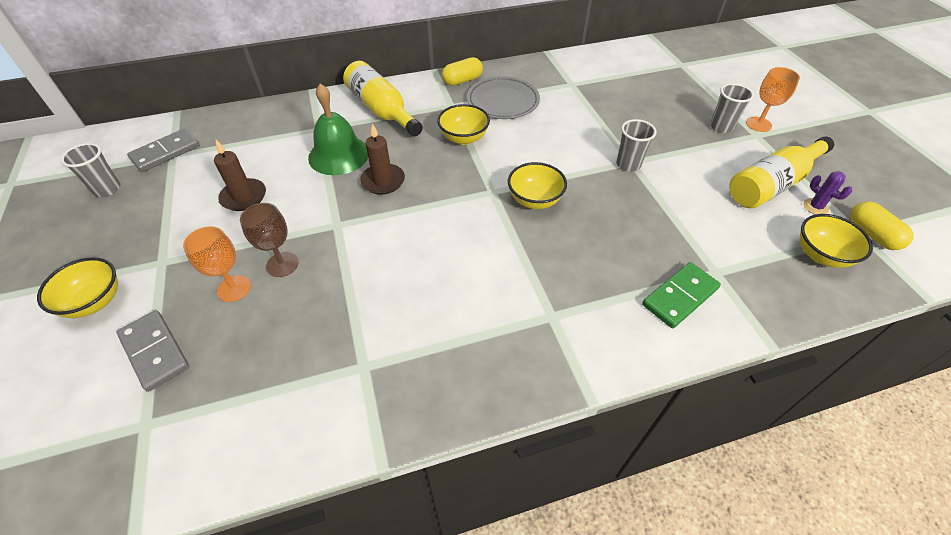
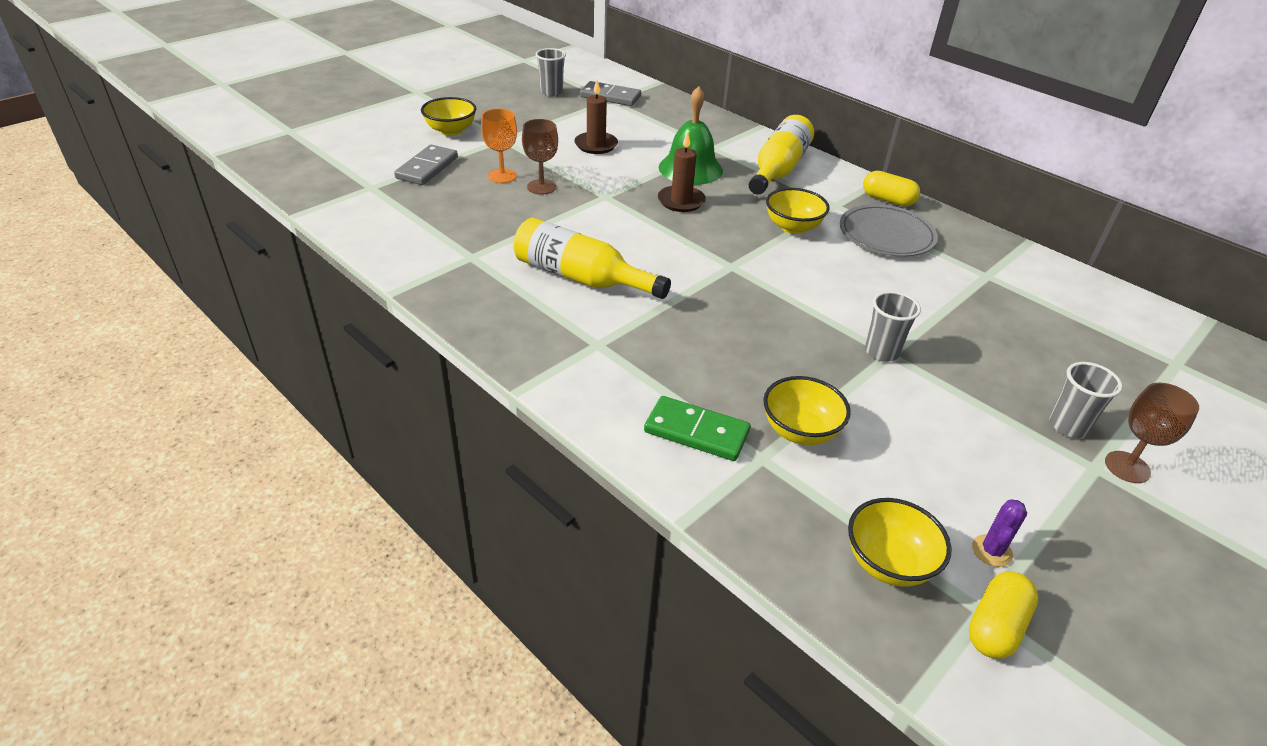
camera: 60 degrees right, 10 degrees down
(534, 200) = (746, 296): yellow bowl -> yellow bowl (800, 431)
(758, 124) = (1127, 467): orange goblet -> brown goblet
(772, 184) = (992, 496): yellow bottle -> yellow bottle (581, 277)

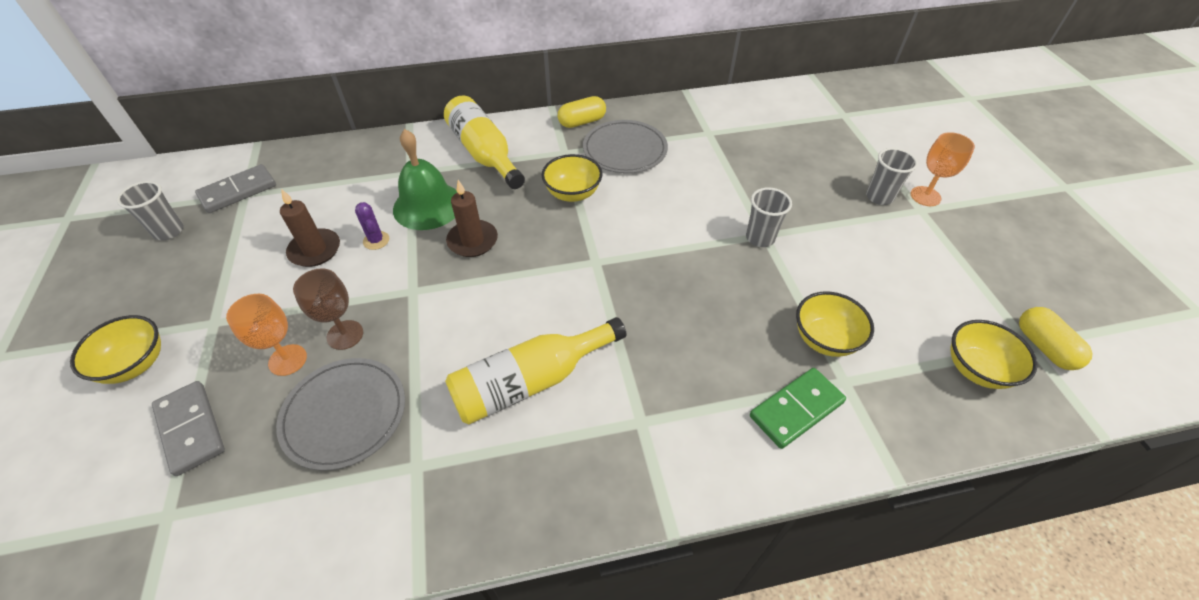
camera: 55 degrees left, 10 degrees up
(483, 214) = (344, 414): none -> grey plate
(991, 551) = (979, 306): purple cactus -> purple cactus (376, 240)
(1127, 467) = (925, 196): brown goblet -> orange goblet

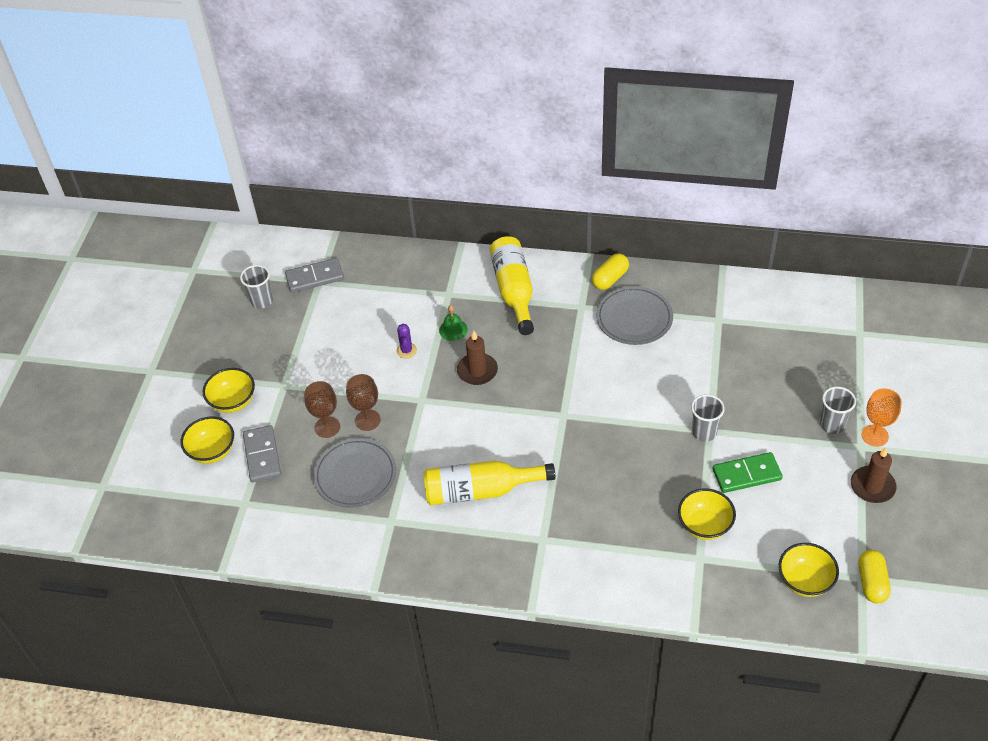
camera: 25 degrees right, 0 degrees up
(287, 360) = (327, 427): orange goblet -> brown goblet
(315, 250) = (361, 346): brown candle -> brown candle (872, 486)
(428, 205) = (453, 330): green bell -> green bell, size x0.50
(572, 193) = (571, 350): yellow bowl -> yellow bowl (212, 451)
(582, 122) = (610, 279): yellow capsule -> yellow capsule turned 45 degrees counterclockwise
(796, 409) = (653, 565): green domino -> green domino (746, 474)

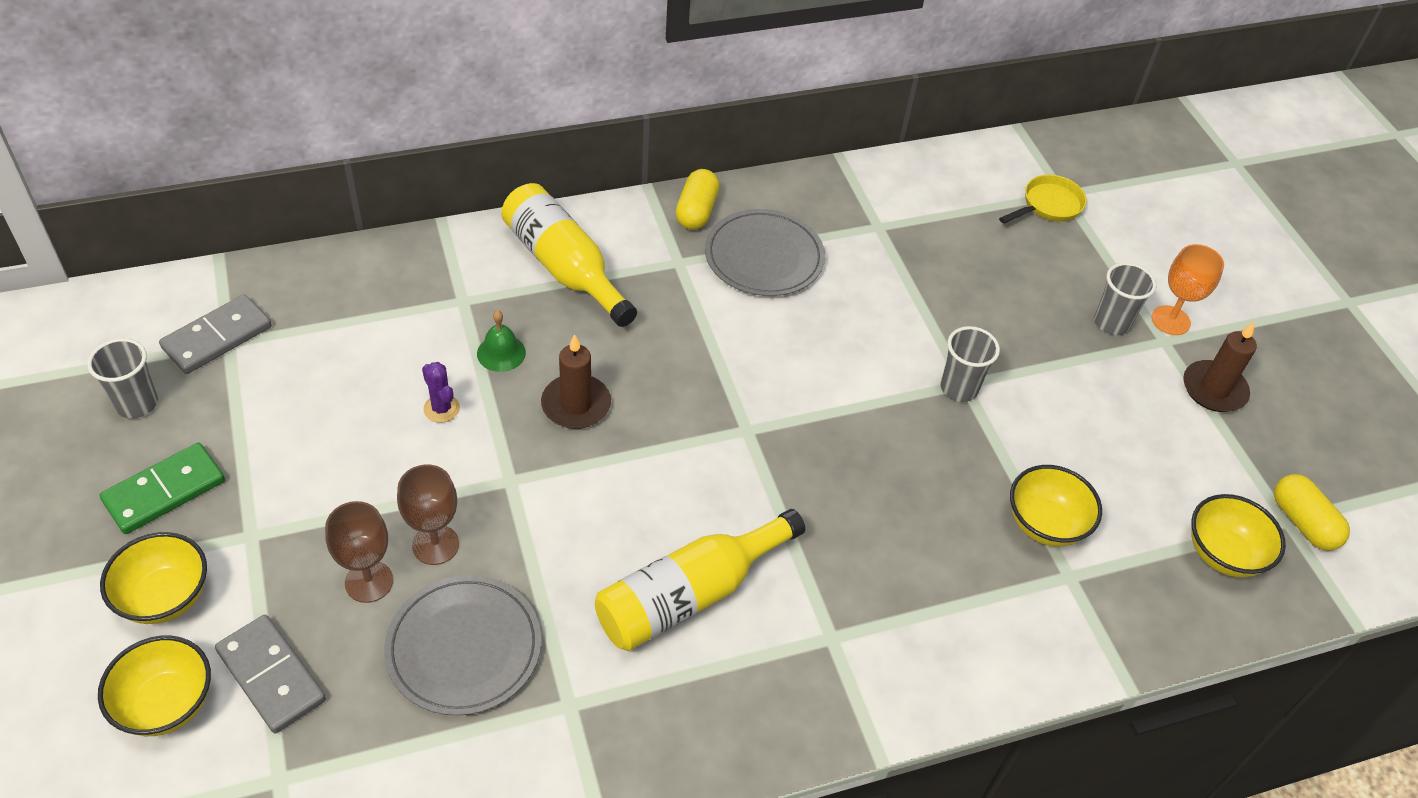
camera: 35 degrees left, 0 degrees up
(746, 474) = (1052, 429): green domino -> green domino (165, 491)
(842, 338) = (1048, 205): none -> yellow pan

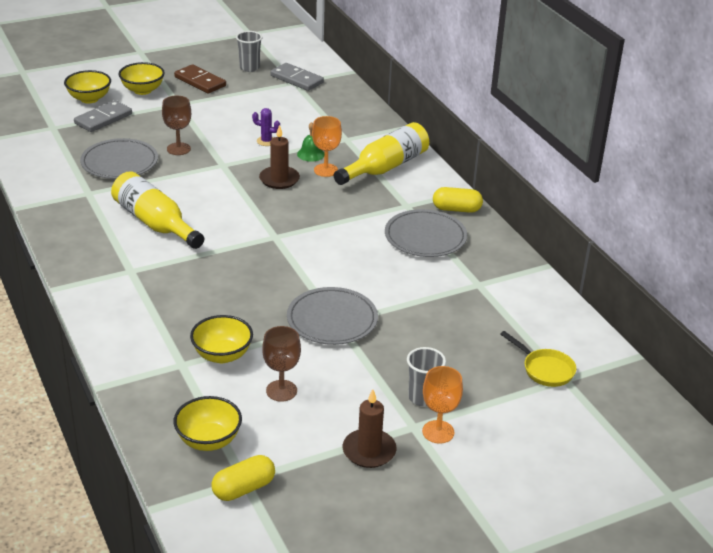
camera: 85 degrees right, 15 degrees down
(165, 491) = (200, 81): green domino -> brown domino
(369, 581) = (155, 135): brown goblet -> brown goblet (281, 391)
(441, 408) = (266, 141): purple cactus -> purple cactus turned 60 degrees clockwise
(558, 340) = (325, 170): none -> orange goblet
(959, 388) = (332, 319): grey cup -> grey plate

